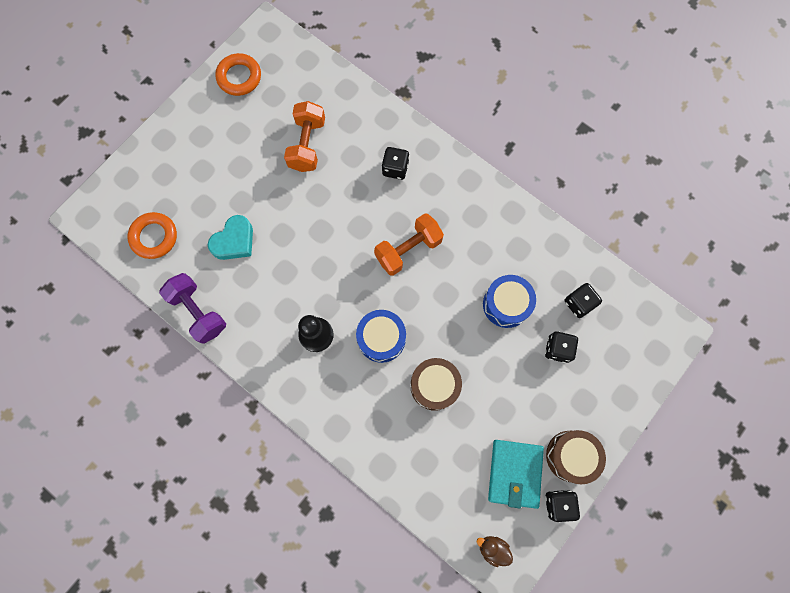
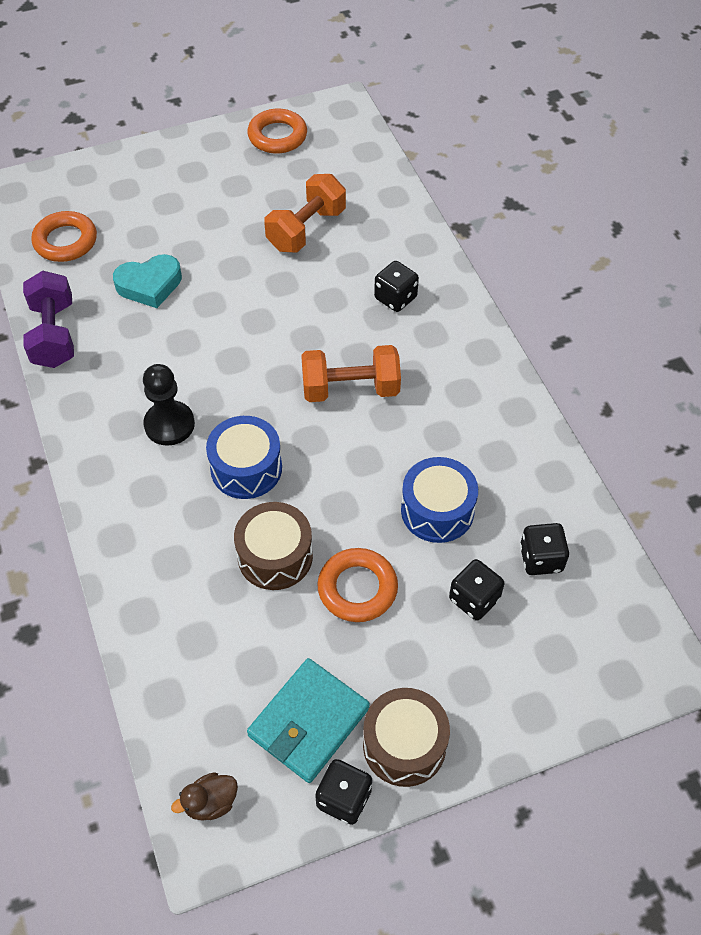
camera: 30 degrees right, 20 degrees down
(492, 379) = (357, 588): none -> orange ring
(493, 548) = (210, 803): brown duck -> brown duck turned 90 degrees counterclockwise

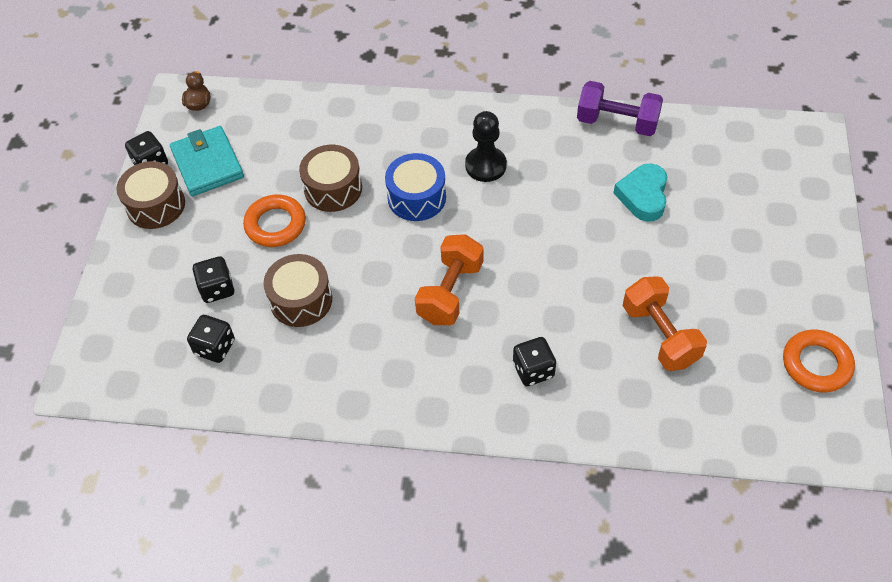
camera: 120 degrees right, 0 degrees up
(65, 241) = (725, 155): orange ring -> none
(437, 510) = (301, 300): blue drum -> brown drum

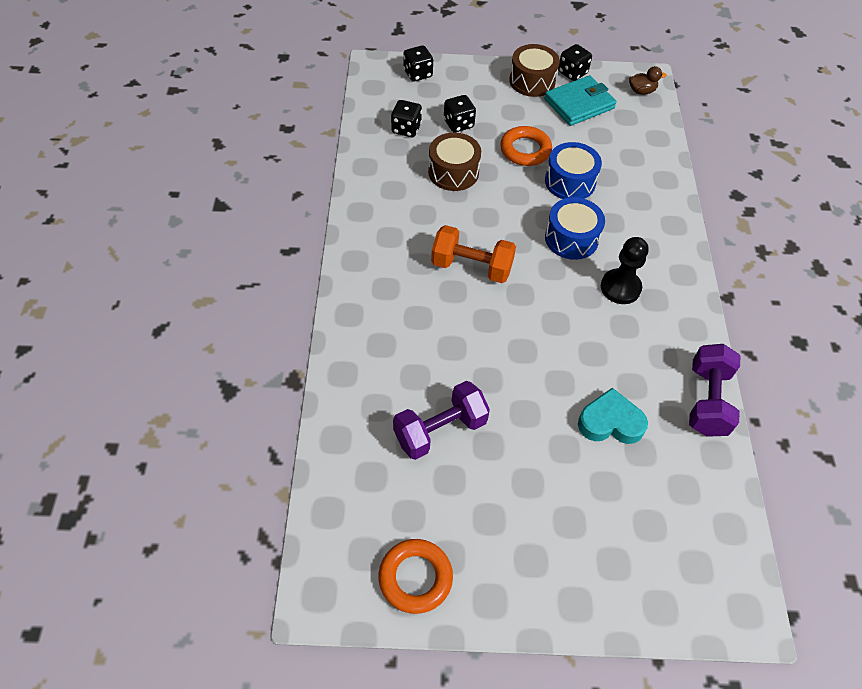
camera: 80 degrees right, 0 degrees up
(333, 188) = (570, 182): brown drum -> blue drum
(533, 370) = (396, 328): black dice -> black dice (417, 74)
(660, 335) = (440, 430): orange dumbbell -> purple dumbbell

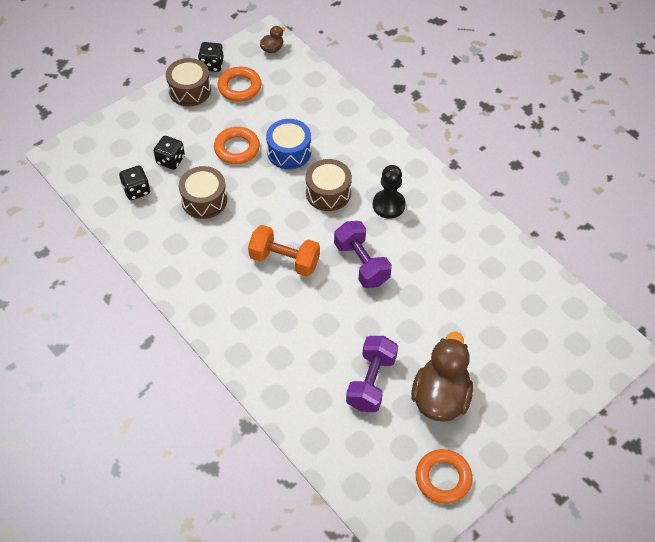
camera: 40 degrees left, 0 degrees up
(417, 74) = (99, 140): black dice -> none
(471, 267) = (284, 260): orange dumbbell -> orange dumbbell turned 45 degrees clockwise
(492, 499) = (440, 397): none -> brown duck
(571, 238) = (328, 193): blue drum -> brown drum
(579, 104) = (239, 87): turquoise wallet -> orange ring
(610, 422) = (461, 297): turquoise heart -> none
(707, 401) = (500, 241): purple dumbbell -> purple dumbbell (361, 263)

